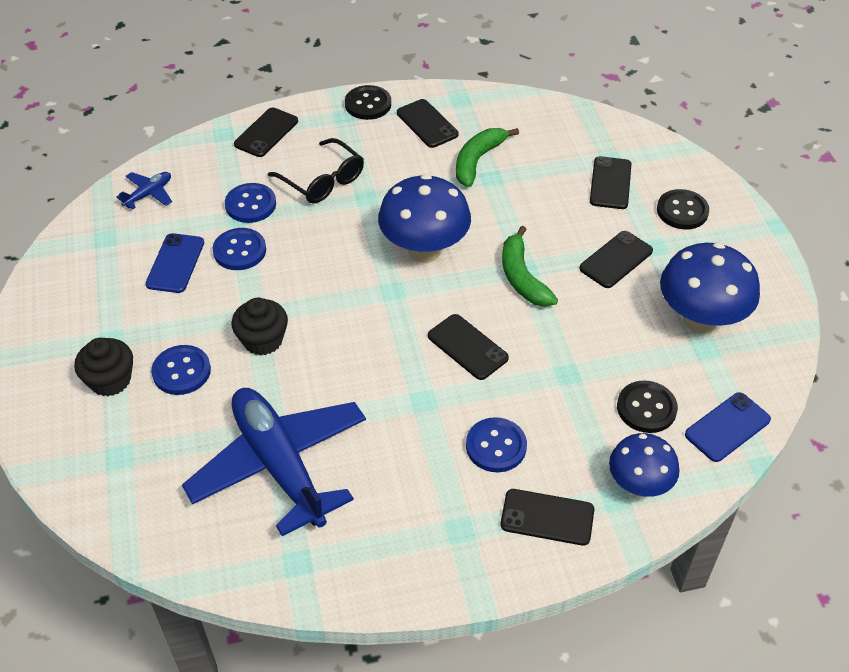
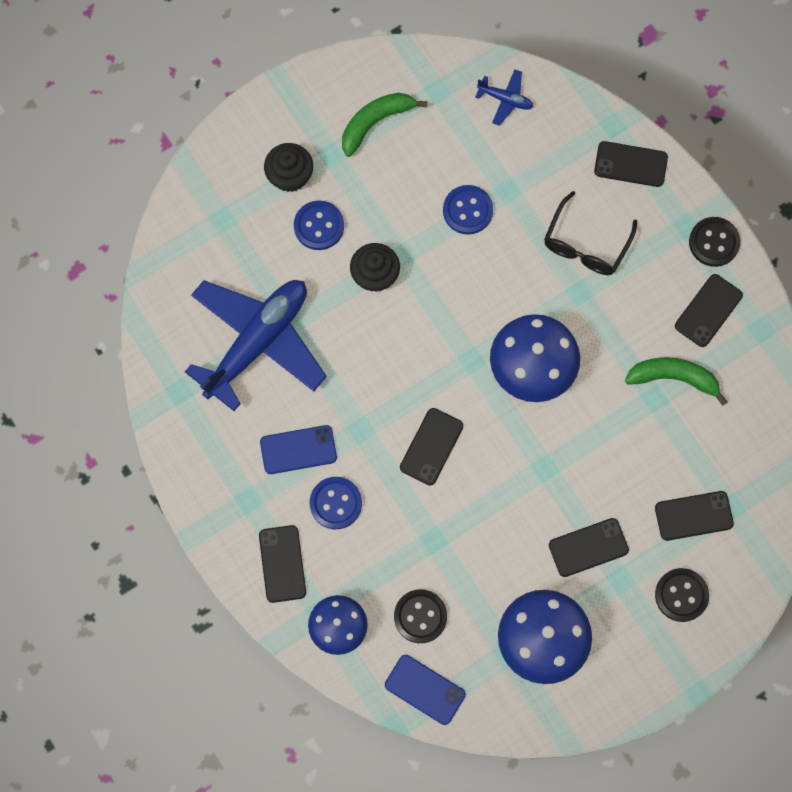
camera: 70 degrees right, 25 degrees up
(175, 263) = (432, 164): blue phone -> blue phone (298, 450)
(250, 204) = (528, 194): blue button -> none
(522, 277) = (532, 468): green banana -> green banana (375, 123)
(616, 260) = (588, 547): black phone -> black phone turned 45 degrees counterclockwise

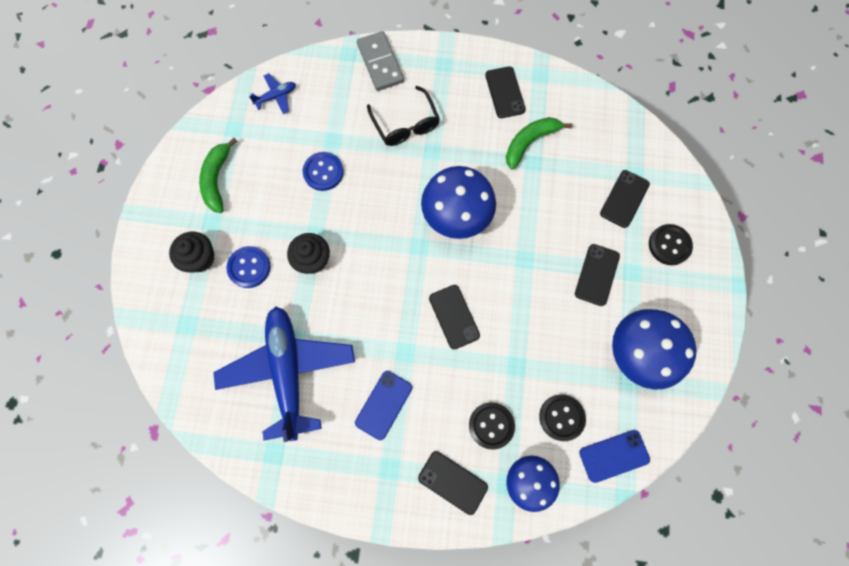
camera: 50 degrees left, 0 degrees up
(335, 503) = (440, 410): blue button -> none
(630, 164) = (380, 63): black phone -> grey domino
(714, 242) = (467, 58): black button -> black button (491, 425)

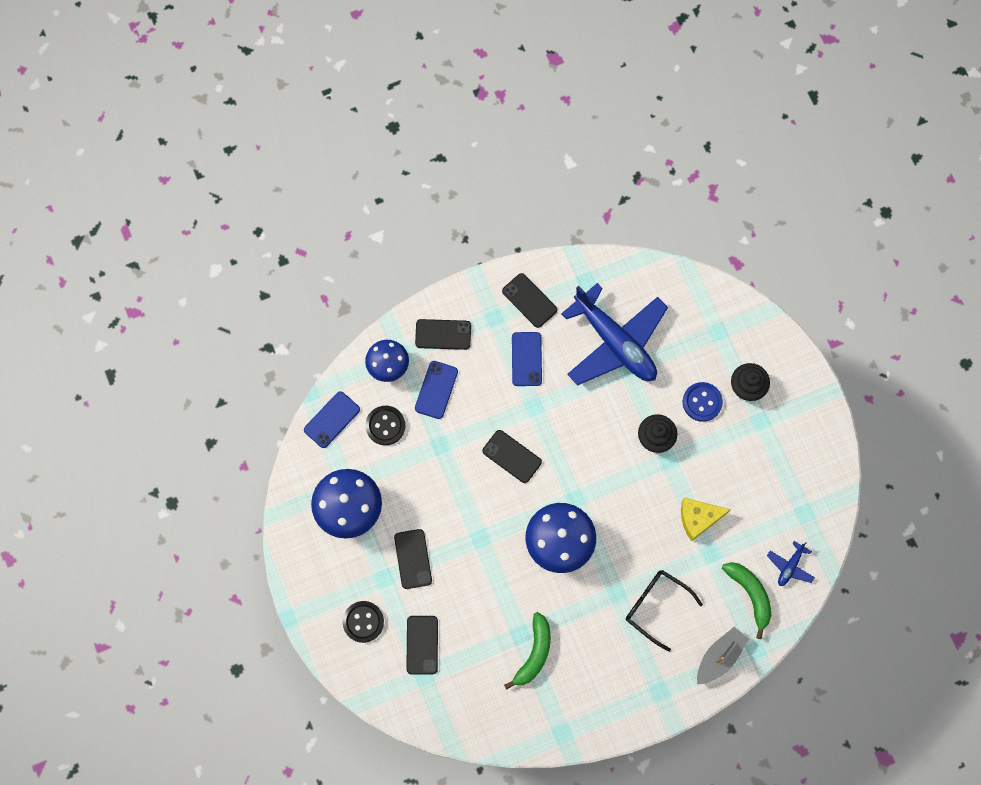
camera: 150 degrees right, 0 degrees up
(217, 179) = (783, 459): green banana -> green banana (750, 594)
(323, 172) = (698, 518): blue button -> yellow cheese
(380, 63) = (719, 657): grey domino -> grey boat
(491, 425) = (436, 390): black button -> blue phone
(505, 92) = (585, 693): black phone -> black phone (529, 300)

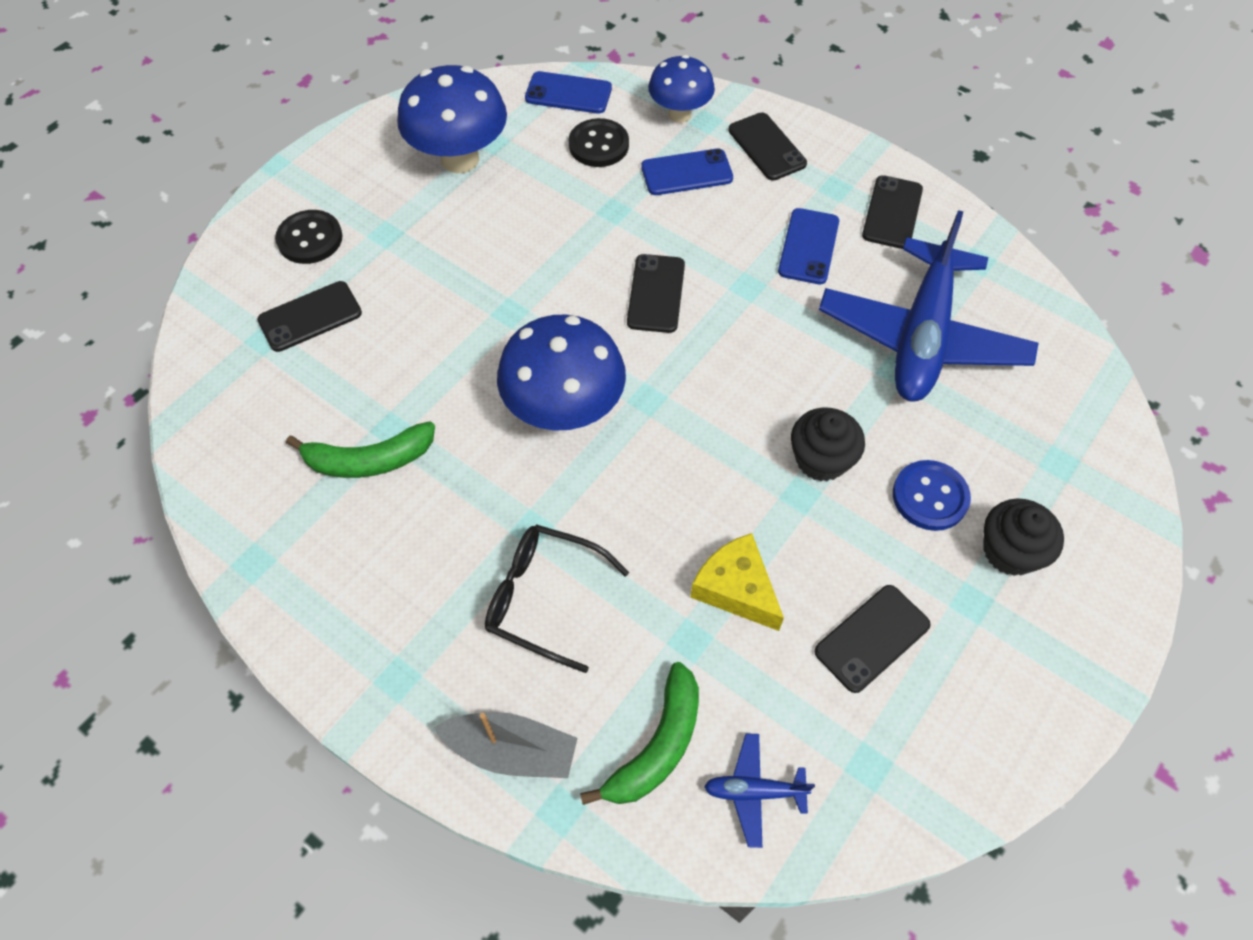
camera: 60 degrees right, 15 degrees down
(413, 559) = (432, 252): black phone -> black phone (872, 638)
(526, 359) = (808, 246): blue phone -> blue phone turned 45 degrees counterclockwise
(656, 606) = (544, 598): black glasses -> black glasses turned 75 degrees counterclockwise

